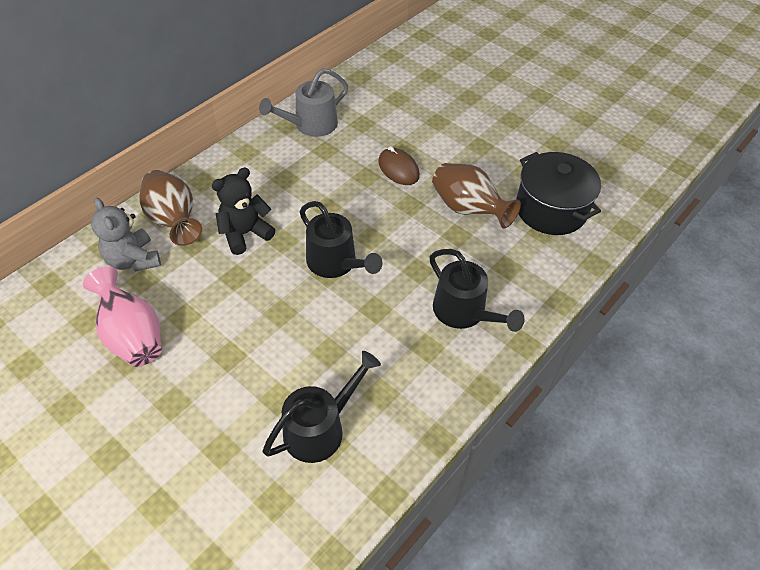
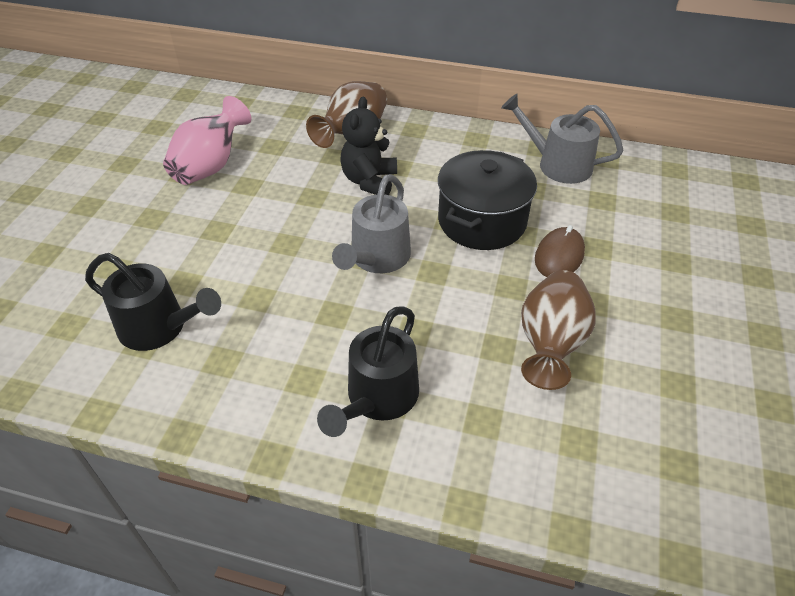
camera: 65 degrees right, 5 degrees down
(133, 260) = (292, 132): grey teddy bear -> none
(245, 234) = (369, 181): black teddy bear -> black teddy bear turned 105 degrees counterclockwise
(336, 263) = (377, 258): black watering can -> grey watering can
(551, 209) = (631, 439): black pot -> black pot (482, 221)

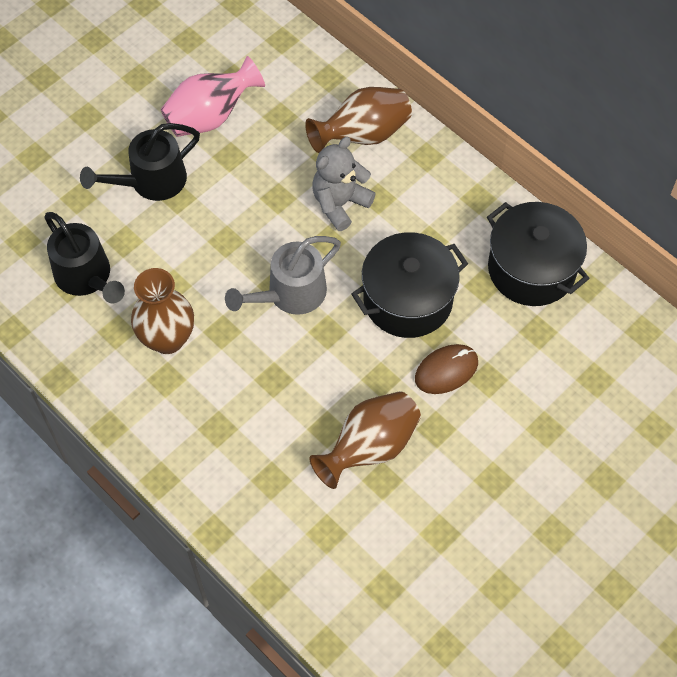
camera: 30 degrees right, 15 degrees up
(282, 343) = (167, 339): none -> brown vase
(369, 181) = (340, 203): black teddy bear -> grey teddy bear
(378, 398) = (208, 422): black watering can -> black watering can (151, 182)
(557, 164) = (531, 269): grey watering can -> black pot

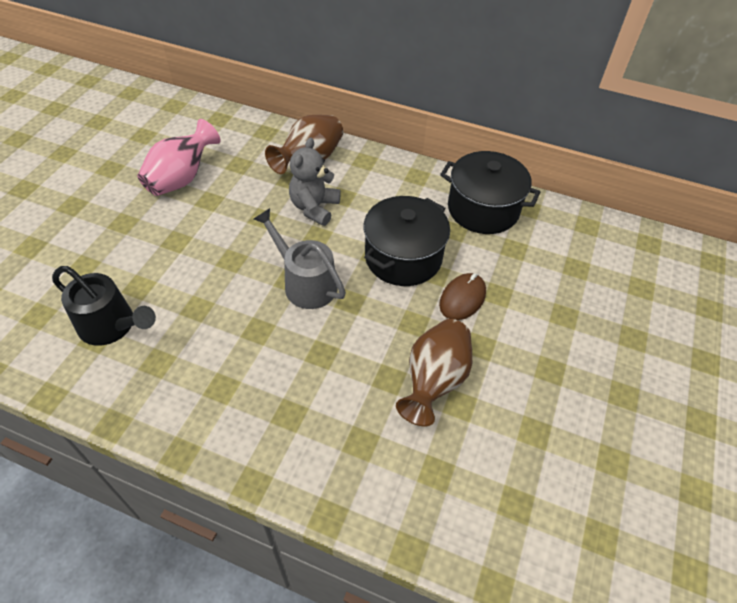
camera: 25 degrees left, 10 degrees down
(151, 182) = (147, 236): black watering can -> none
(167, 339) = (209, 353): brown vase -> none
(290, 294) = (305, 283): grey watering can -> grey watering can turned 105 degrees clockwise

